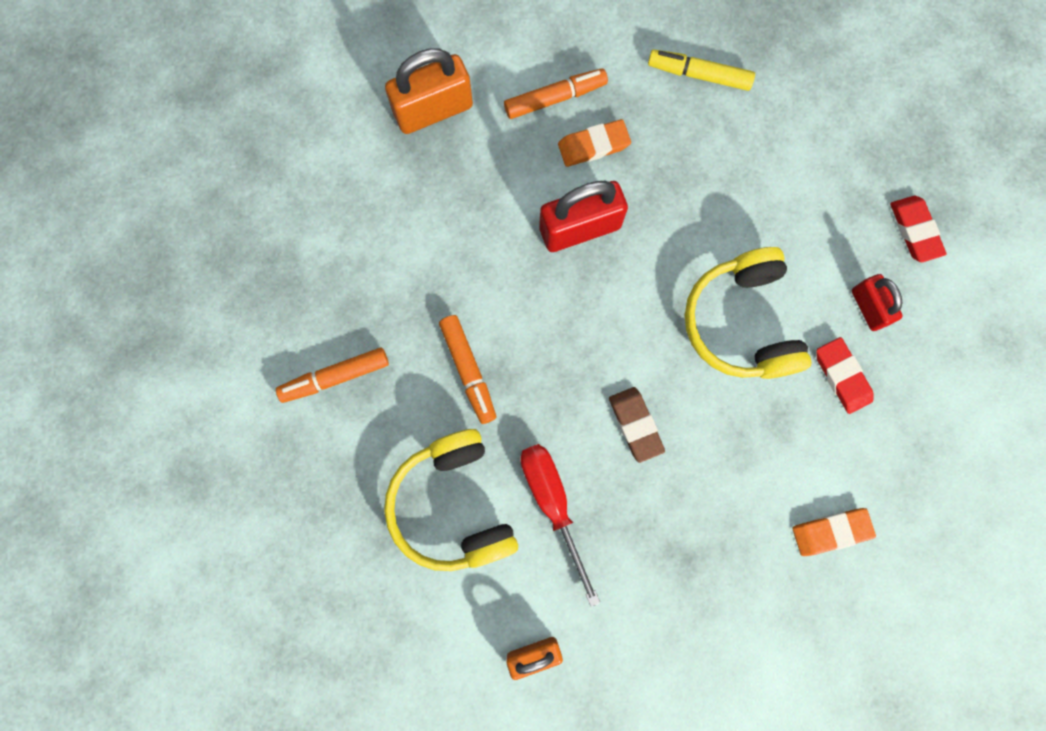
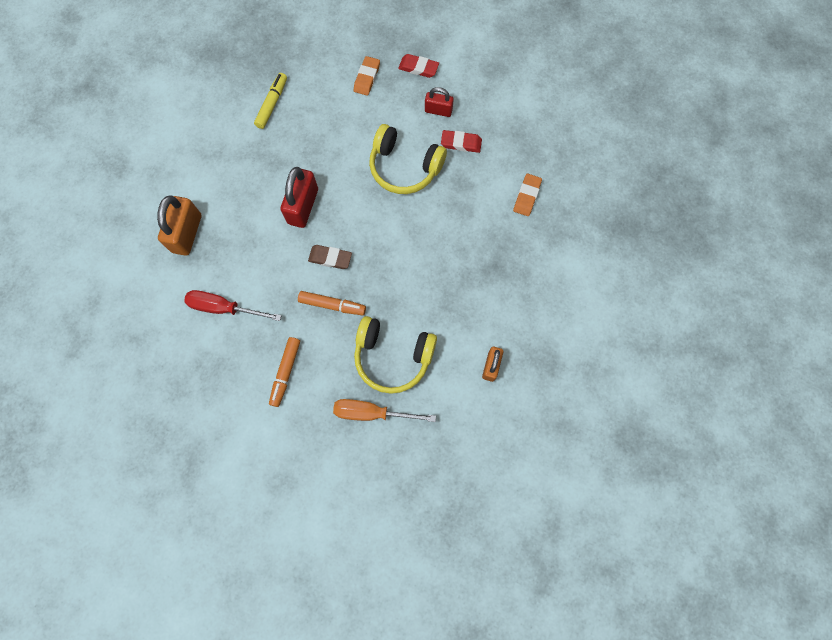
camera: 55 degrees left, 5 degrees down
(357, 532) = (372, 413): none -> orange screwdriver
(553, 504) = (427, 309): red screwdriver -> red screwdriver (224, 308)
(555, 98) = (229, 174): orange marker -> none
(593, 145) = (268, 173): orange eraser -> orange eraser (367, 78)
(635, 425) = (416, 246): brown eraser -> brown eraser (330, 258)
(699, 75) = (272, 104): yellow marker -> yellow marker turned 150 degrees clockwise

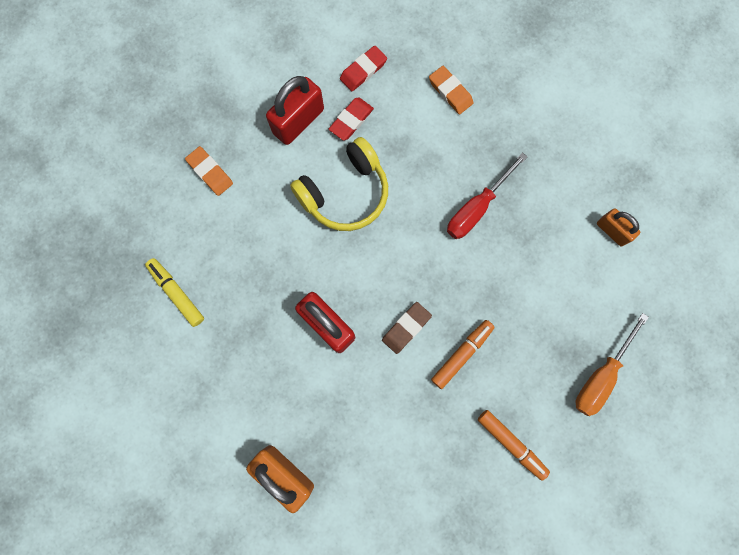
camera: 60 degrees left, 5 degrees up
(224, 308) = (400, 474): red screwdriver -> red screwdriver (477, 208)
(393, 357) = (552, 322): yellow headphones -> none
(418, 68) = (233, 112): red eraser -> red eraser (363, 70)
(438, 110) = (298, 121): red padlock -> red padlock, size x1.67

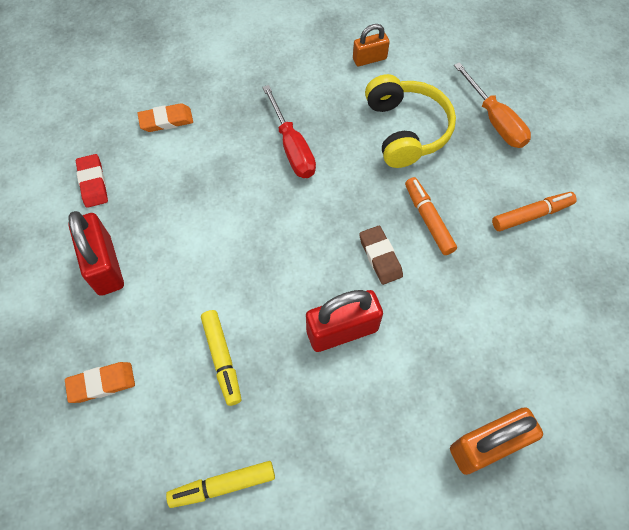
camera: 65 degrees left, 15 degrees down
(265, 246) = (222, 359): none -> yellow marker
(345, 193) = (210, 254): yellow headphones -> yellow headphones (406, 130)
(351, 120) = (137, 215): red eraser -> none

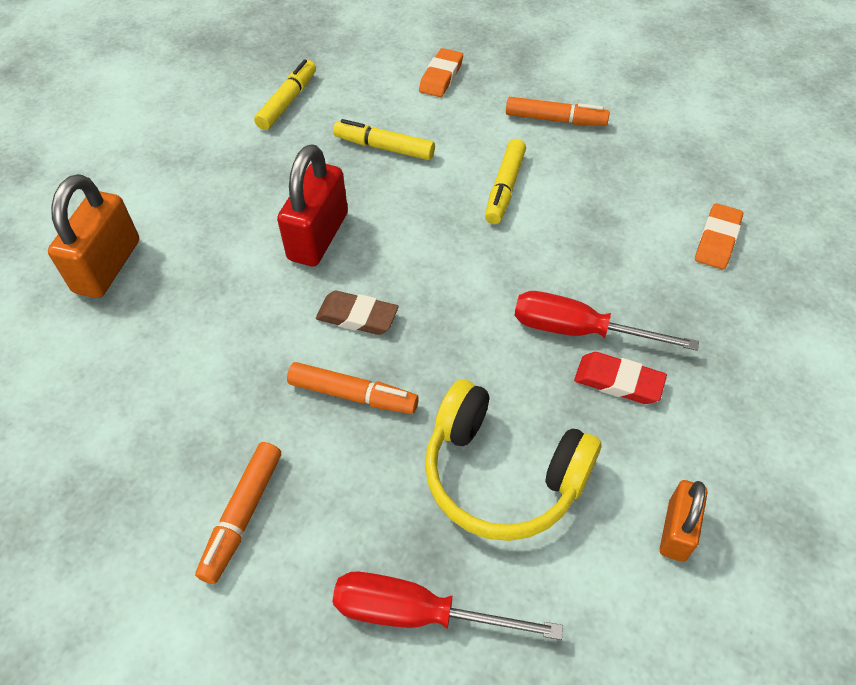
camera: 130 degrees right, 10 degrees down
(93, 183) = (667, 149): red eraser -> red eraser (618, 381)
(105, 265) = (555, 120): red padlock -> orange marker
(205, 251) = (504, 188): none -> yellow marker
(495, 120) = (418, 613): orange screwdriver -> red screwdriver

